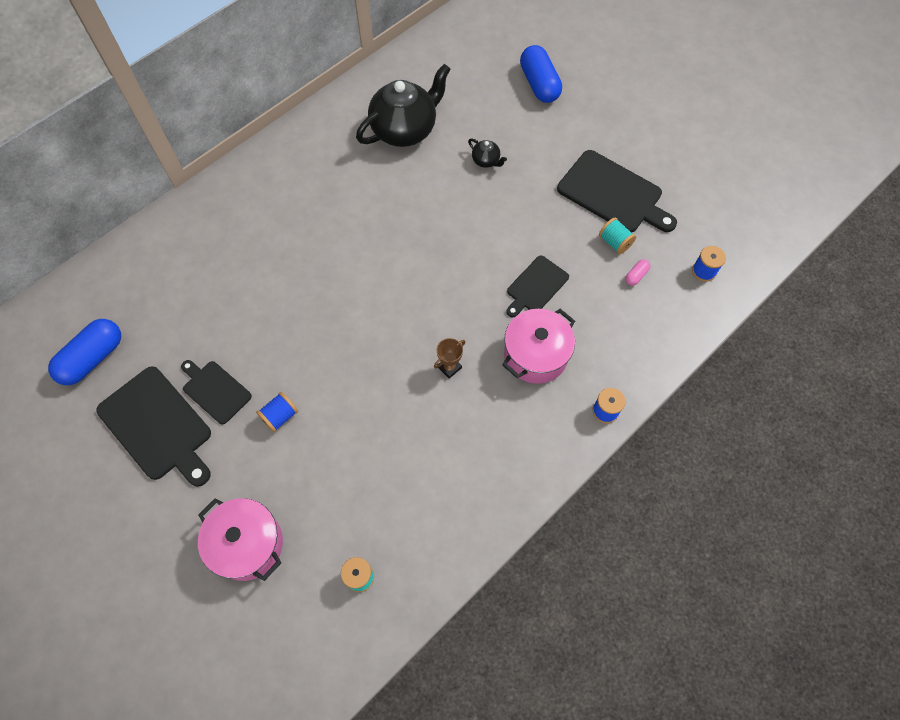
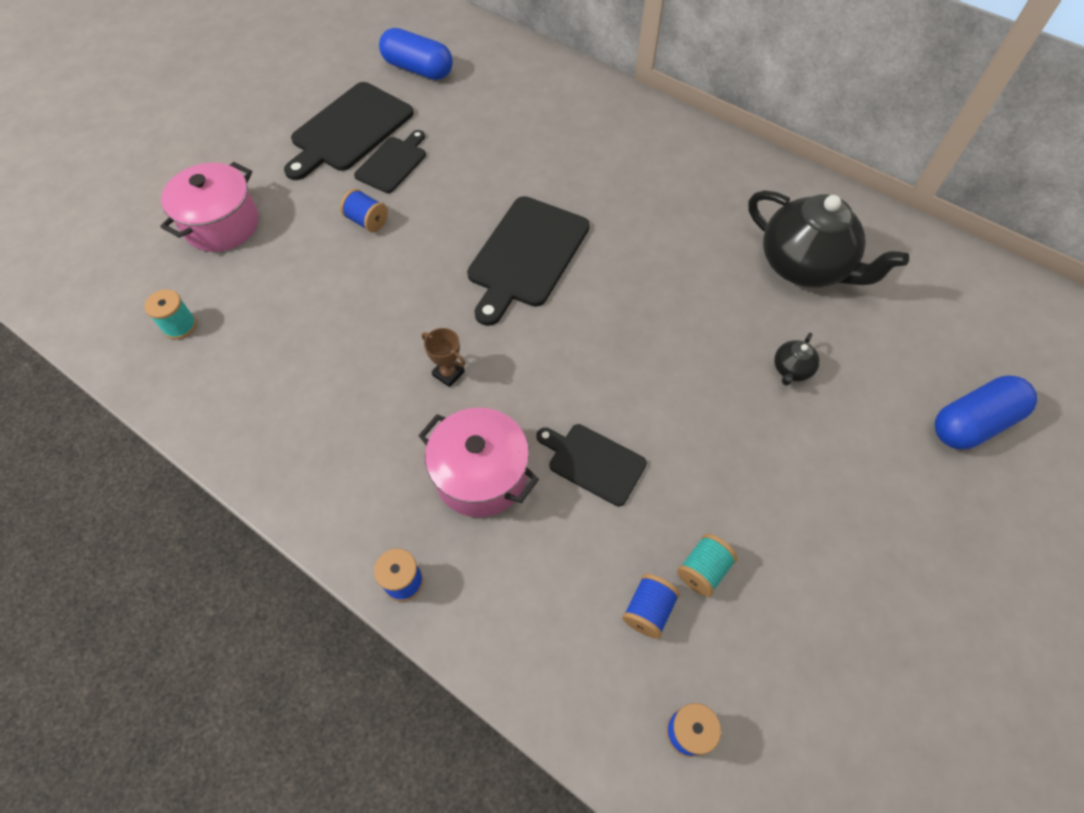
camera: 80 degrees right, 5 degrees down
(613, 194) = (798, 559): black cutting board -> black cutting board (526, 255)
(636, 275) = (648, 610): pink capsule -> blue spool

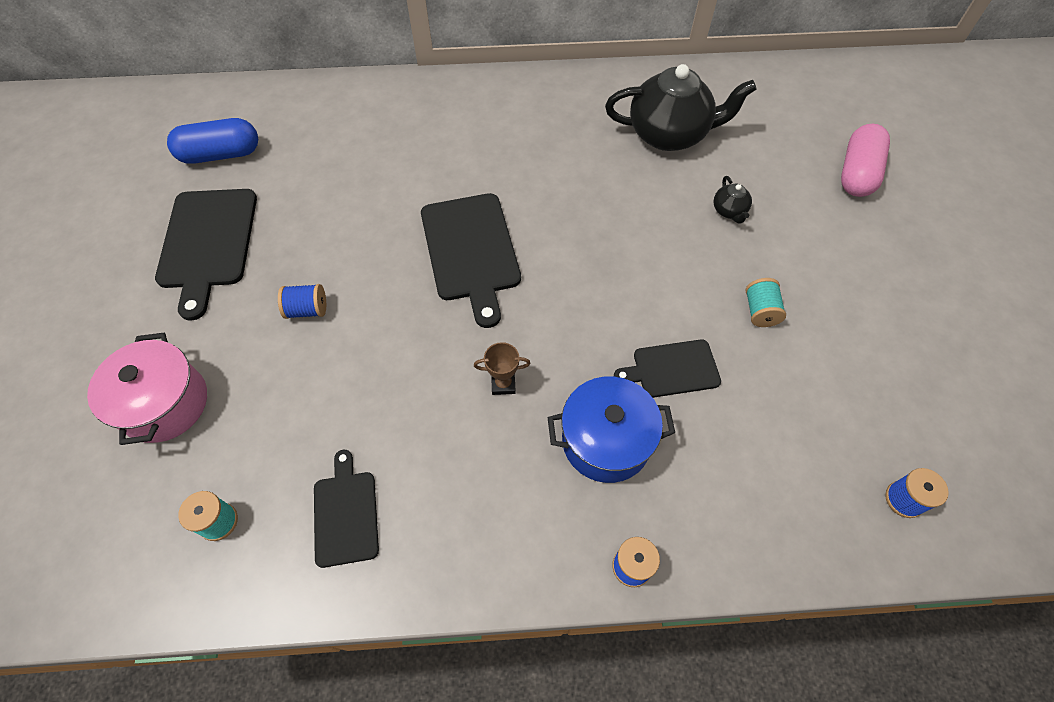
camera: 40 degrees left, 0 degrees up
(392, 163) = (280, 247): black cutting board -> black cutting board (345, 514)
(481, 475) = (606, 441): pink pot -> blue pot
(648, 610) = (805, 441): blue spool -> none
(703, 570) = (809, 386): turquoise spool -> turquoise spool (760, 311)
(972, 423) = (857, 173): blue capsule -> pink capsule

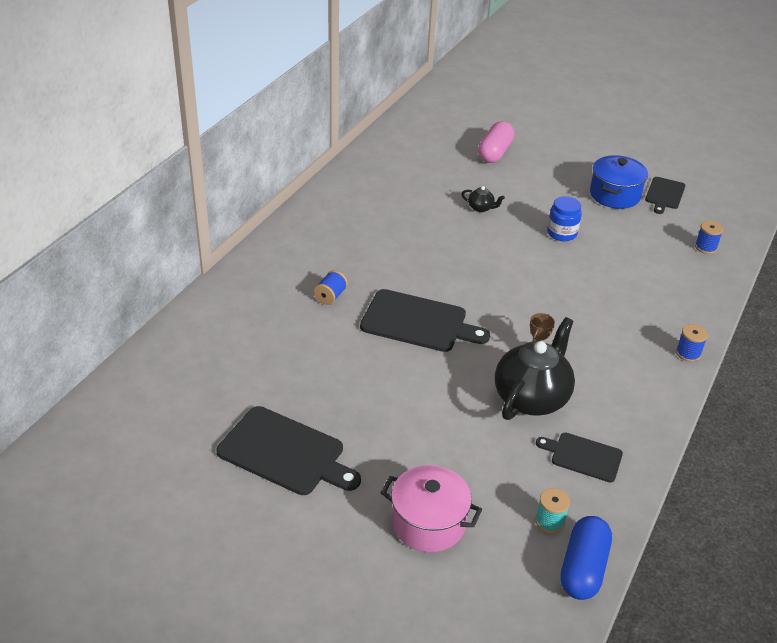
camera: 60 degrees left, 20 degrees down
(221, 154) = (188, 415): blue capsule -> blue capsule (583, 568)
(307, 310) = (402, 419): blue spool -> blue spool (330, 296)
(606, 441) = (605, 328): blue pot -> blue pot (614, 195)
(669, 134) = (397, 199): black teapot -> black teapot (531, 397)
(672, 369) = (576, 282): black cutting board -> black cutting board (664, 194)
(760, 311) = (562, 233): turquoise spool -> blue jar
(857, 173) = (494, 152): pink capsule -> pink capsule turned 60 degrees clockwise

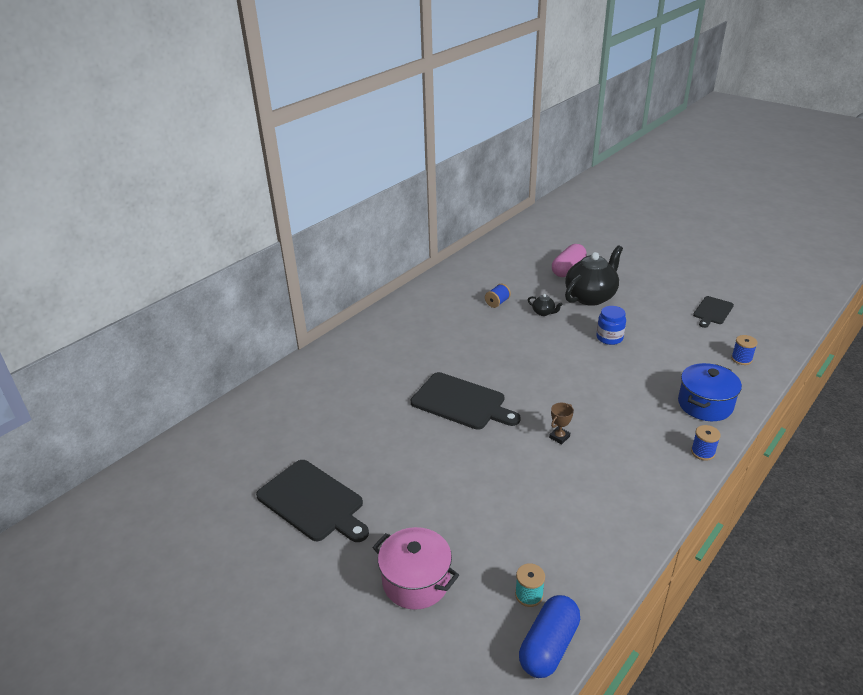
camera: 15 degrees right, 5 degrees down
(330, 296) = (394, 375): blue spool -> blue spool (497, 303)
(531, 397) = (543, 477): black teapot -> black teapot (591, 297)
(583, 456) = (577, 537): black cutting board -> none
(614, 195) = (666, 309): blue pot -> blue pot (705, 404)

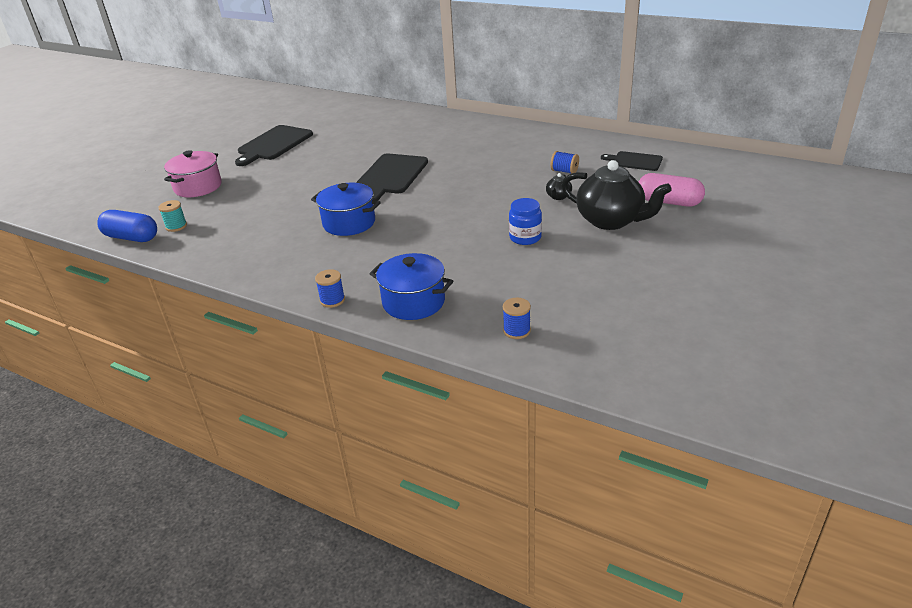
camera: 80 degrees right, 0 degrees up
(559, 437) = (349, 223): brown trophy -> blue pot
(712, 311) = (628, 309): black cutting board -> black cutting board (634, 161)

